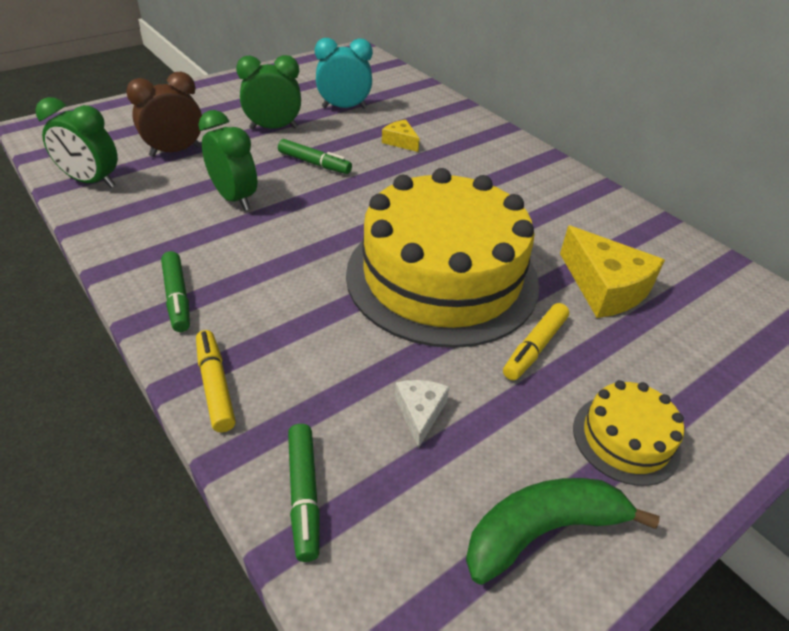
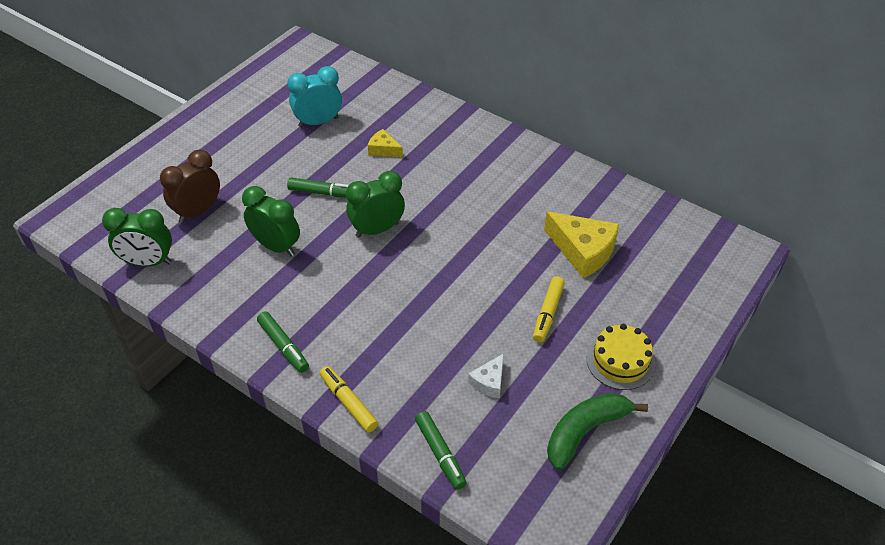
camera: 15 degrees left, 5 degrees up
(273, 128) = (268, 163): green clock -> green clock (377, 229)
(420, 413) = (489, 382): white cheese -> white cheese turned 135 degrees counterclockwise
(442, 277) = (466, 274): yellow cake -> none

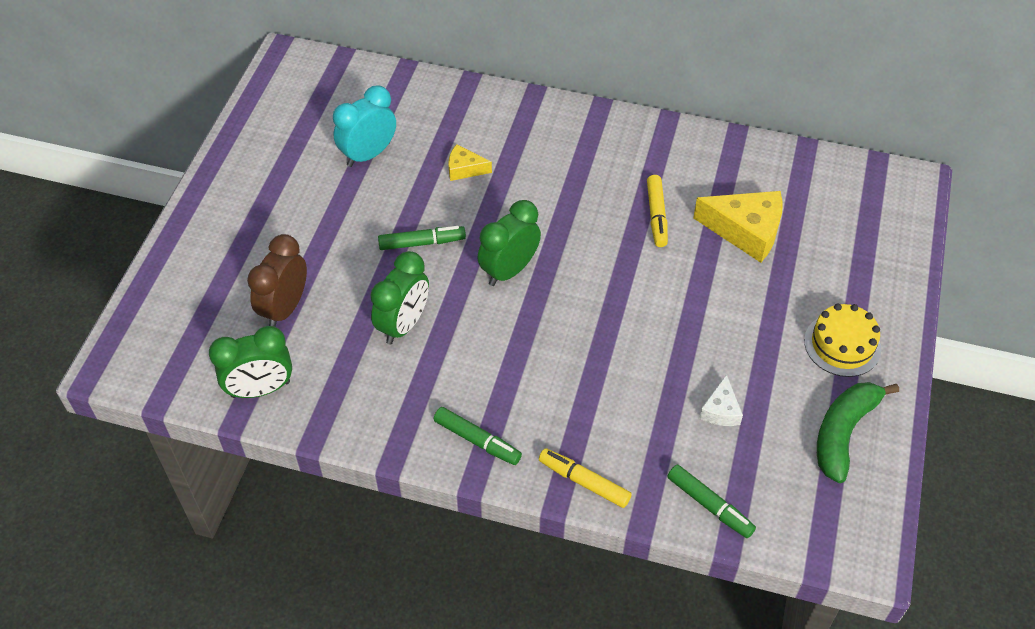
camera: 20 degrees left, 5 degrees up
(276, 246) = (403, 325): green clock -> green clock turned 105 degrees clockwise
(548, 313) = (743, 314): yellow marker -> yellow marker (656, 215)

